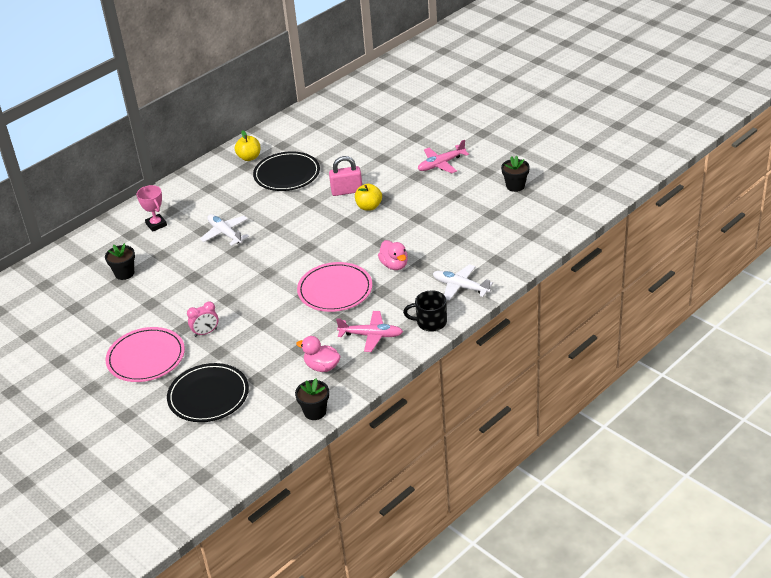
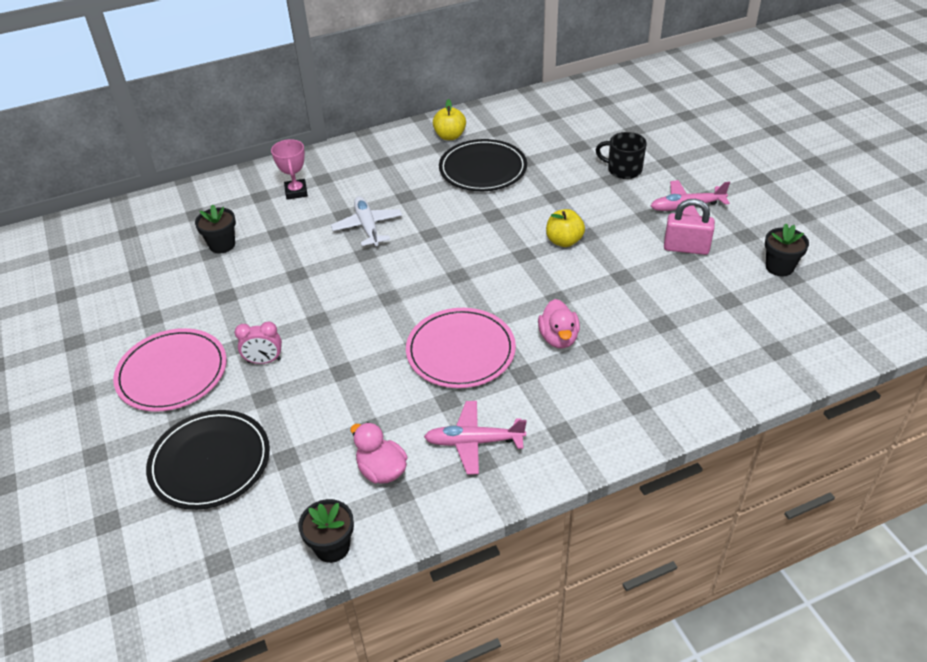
camera: 20 degrees right, 5 degrees up
(347, 191) = (545, 211): pink padlock -> pink padlock (686, 248)
(371, 335) = (474, 442): pink plane -> pink plane turned 150 degrees clockwise
(430, 322) = (569, 450): black mug -> black mug (623, 169)
(461, 287) = (638, 404): white plane -> none

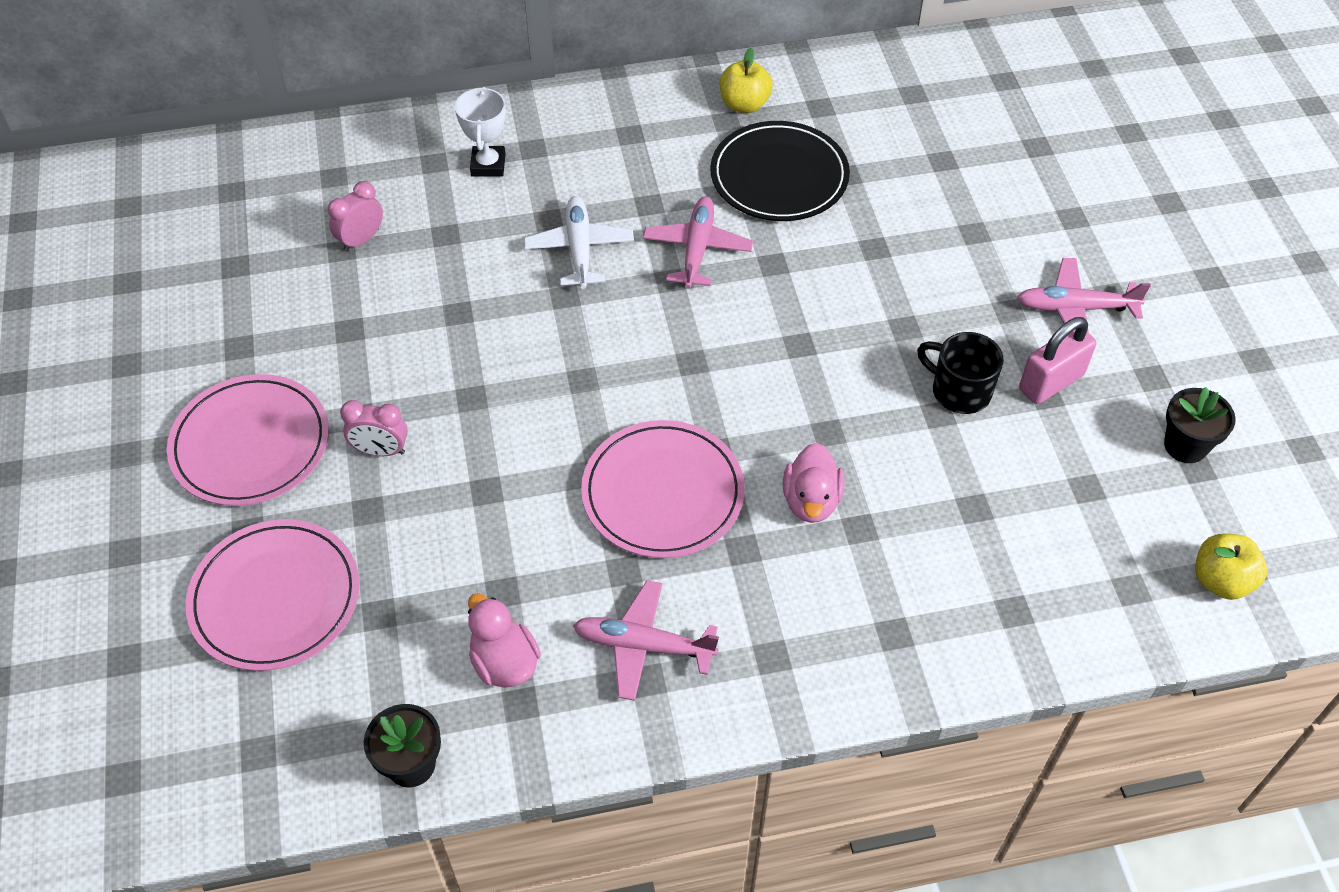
camera: 10 degrees right, 10 degrees up
(210, 462) = (275, 598): black plate -> pink plate
(222, 245) = (361, 240): black flower pot -> pink clock
(296, 192) = (488, 165): pink trophy -> white trophy
(443, 215) = (697, 249): none -> pink plane
(564, 241) = (867, 333): yellow apple -> yellow apple (1221, 580)
(623, 169) = (997, 219): black mug -> black mug (959, 391)
(686, 248) = (1051, 382): pink padlock -> pink padlock turned 60 degrees counterclockwise

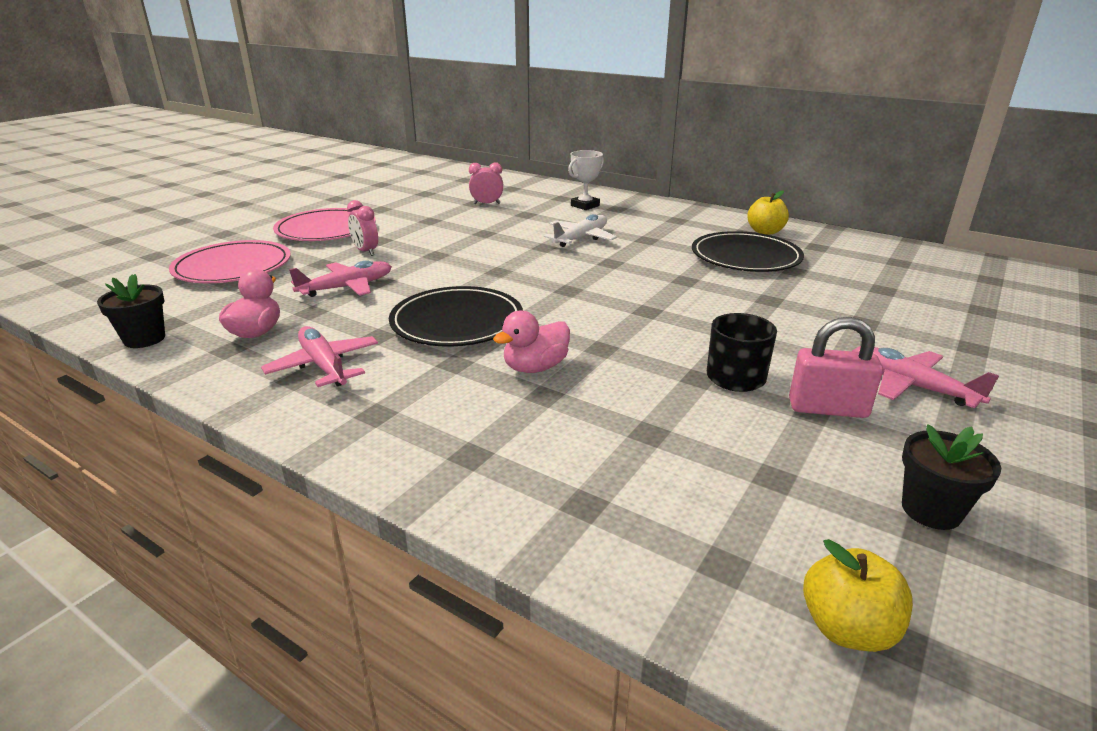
camera: 45 degrees right, 25 degrees down
(663, 493) = (457, 322): pink plate -> black plate
(697, 249) = (646, 260): pink plane -> pink plane (346, 287)

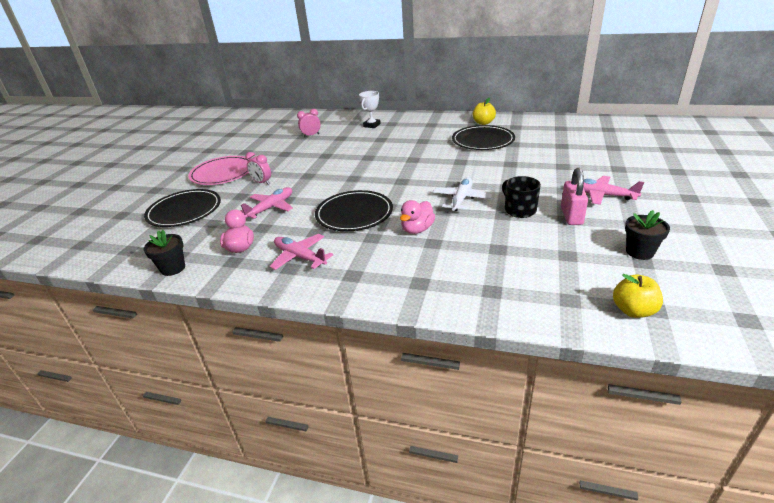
camera: 15 degrees left, 5 degrees up
(233, 267) = (184, 211): pink plate -> black plate
(581, 238) = (385, 147): white plane -> white plane (461, 199)
(827, 408) = (571, 216): pink padlock -> pink padlock turned 75 degrees counterclockwise

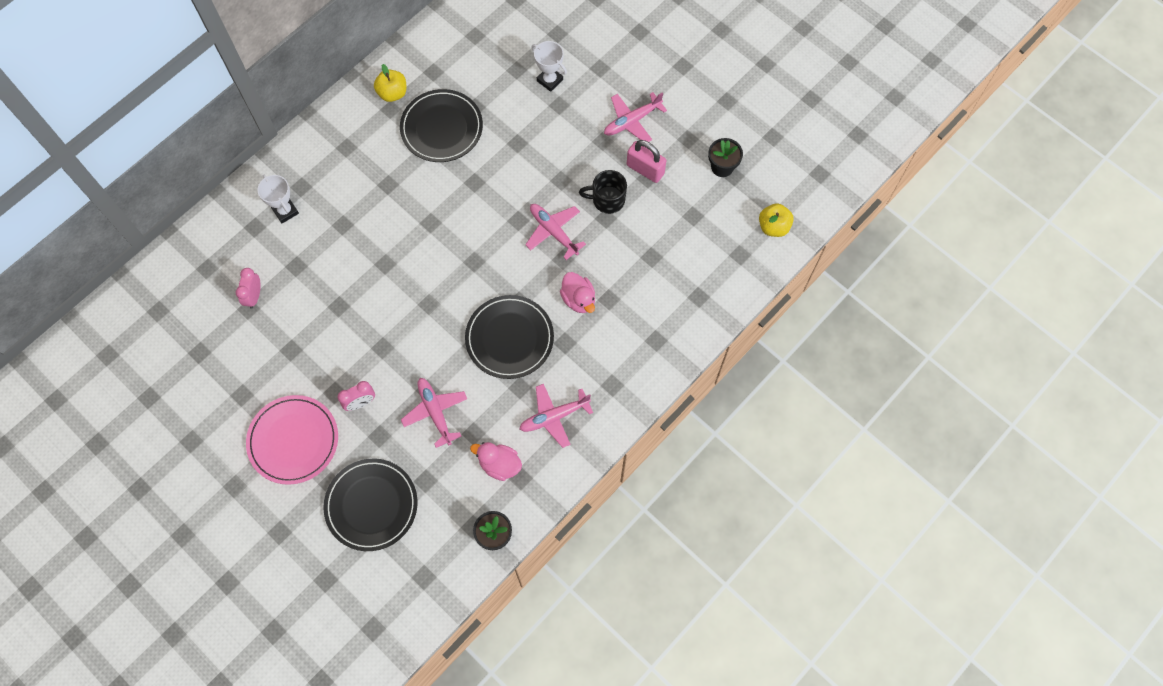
camera: 65 degrees left, 35 degrees up
(461, 199) = (554, 232): white plane -> pink plane
(575, 157) = (550, 80): none -> white trophy

